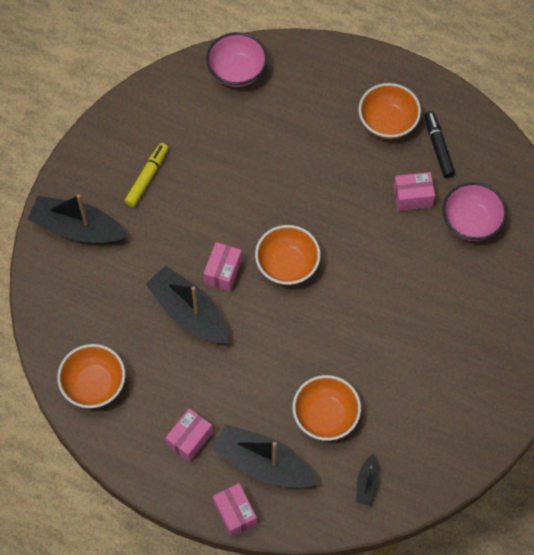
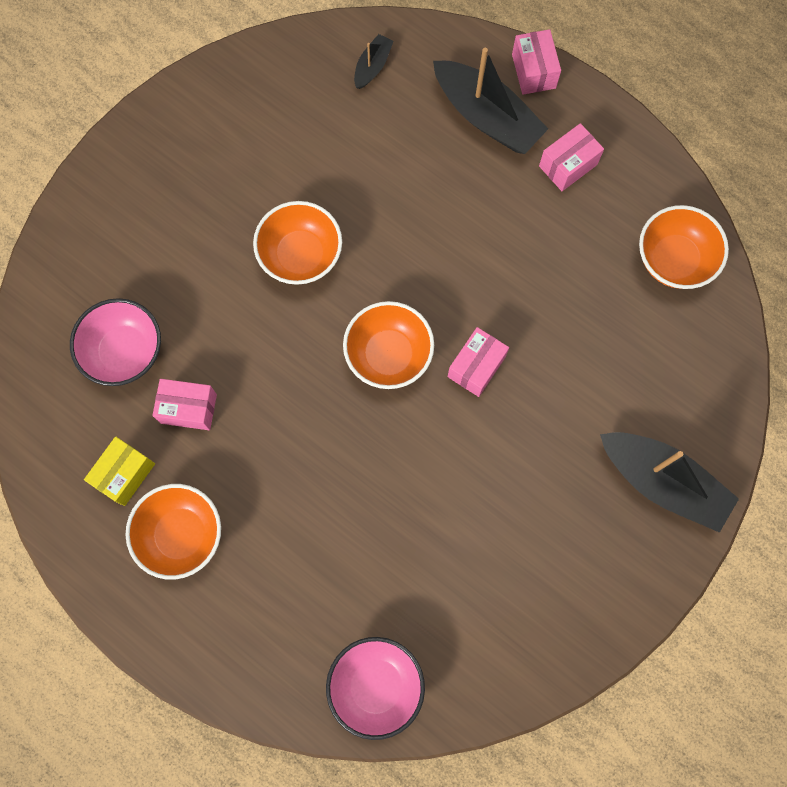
camera: 165 degrees left, 10 degrees up
(147, 178) = (551, 536): yellow marker -> none
(189, 312) = (534, 322): black boat -> none
(325, 416) = (397, 152): orange bowl -> orange bowl (301, 255)
(438, 148) = (125, 474): black marker -> yellow box

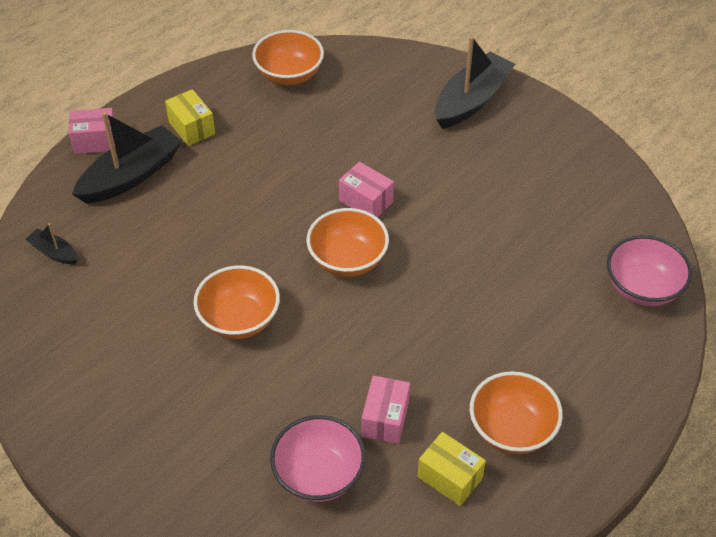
camera: 85 degrees left, 25 degrees down
(568, 165) = (192, 128): pink box -> yellow box

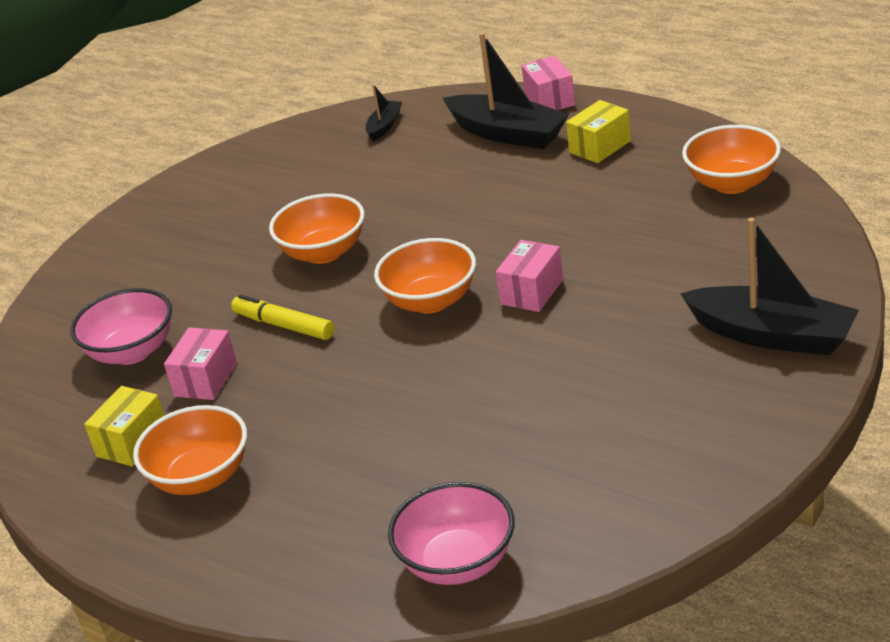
camera: 85 degrees right, 15 degrees down
(334, 357) = (284, 326): none -> yellow marker
(385, 419) = (206, 379): pink box -> pink box turned 75 degrees counterclockwise

